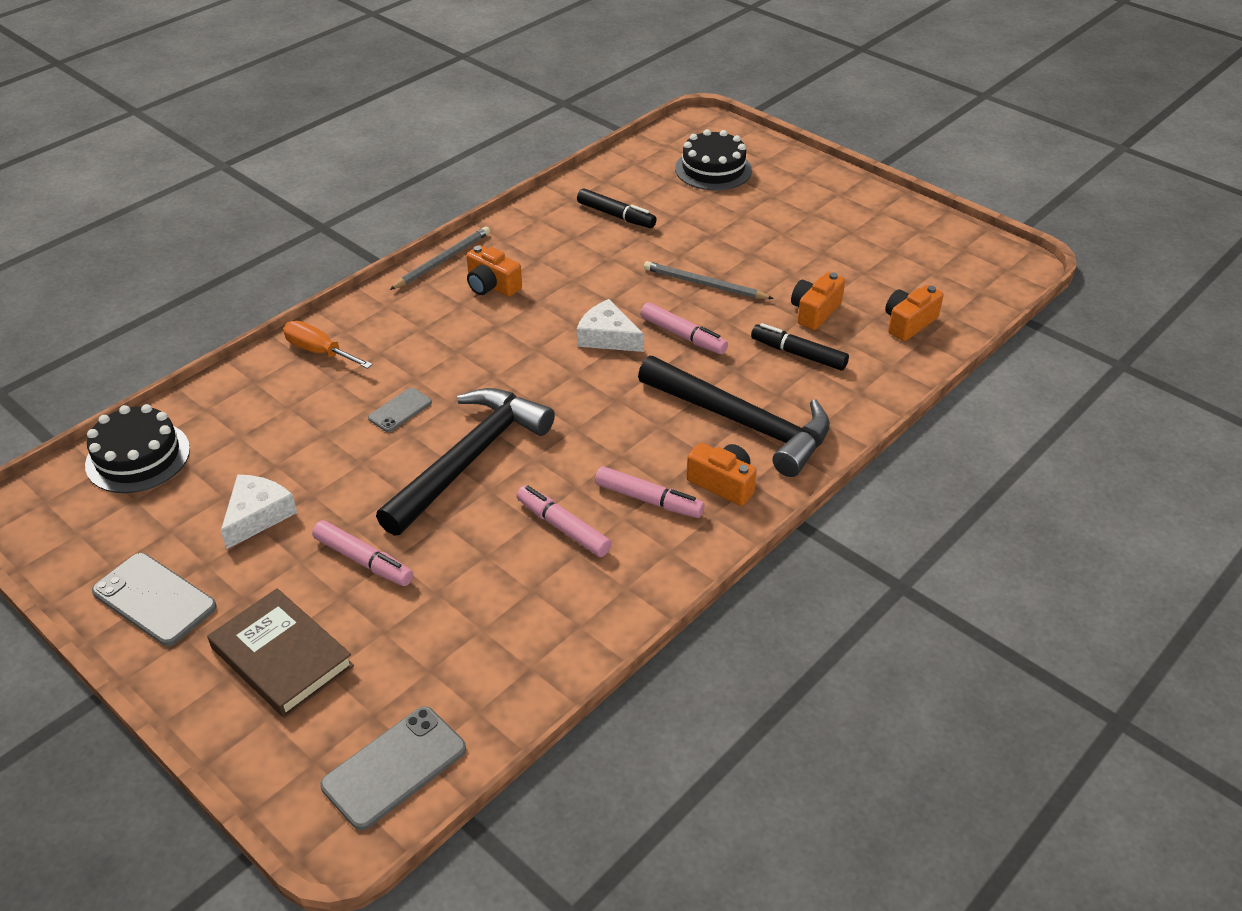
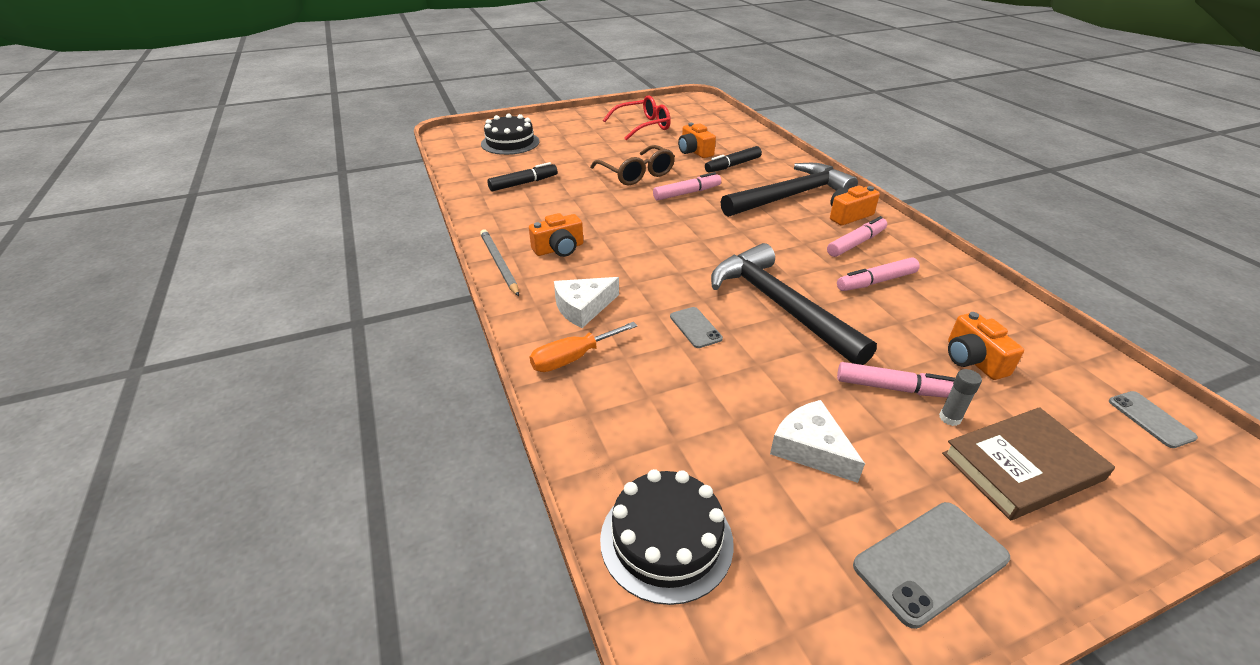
camera: 65 degrees left, 5 degrees down
(333, 604) = (950, 418): none -> grey glue stick
(363, 560) = (894, 388): pink marker -> pink marker turned 45 degrees clockwise
(394, 767) = (1150, 419): grey phone -> grey phone, size x0.59
(607, 337) = (666, 218): white cheese -> white cheese (583, 307)
(705, 284) = (637, 174): grey pencil -> brown glasses
(861, 247) = (643, 126): none -> red glasses
(909, 323) = (725, 133): orange camera -> orange camera (973, 360)

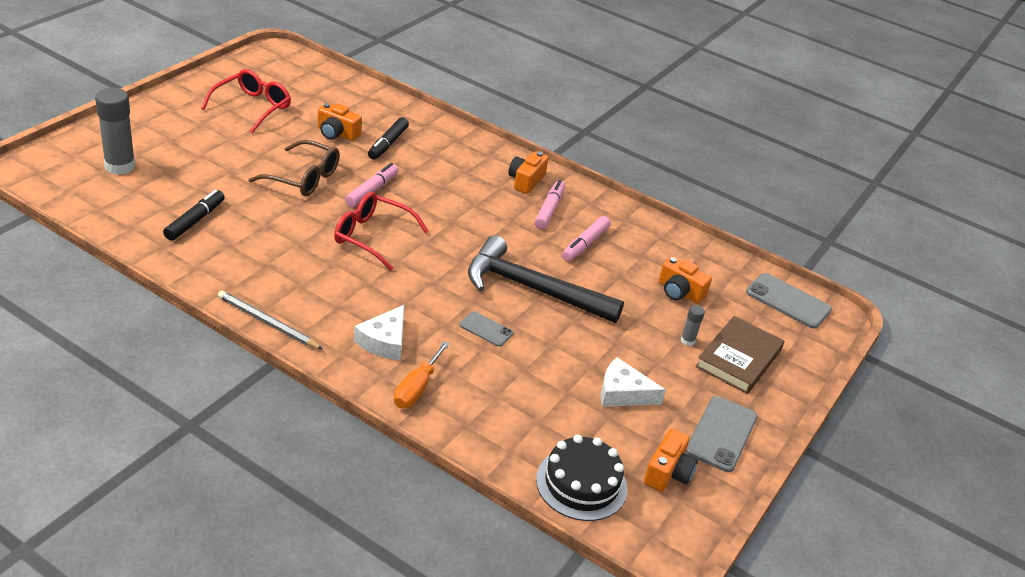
camera: 40 degrees left, 0 degrees up
(510, 143) = (120, 166): black cake -> grey glue stick
(559, 249) = (308, 289): orange camera -> orange camera (668, 473)
(654, 224) = (372, 237): none -> red glasses
(790, 196) = (465, 170): black hammer -> none
(894, 388) = (645, 331): pink marker -> none
(1150, 419) = (788, 301): grey phone -> grey phone, size x1.71

